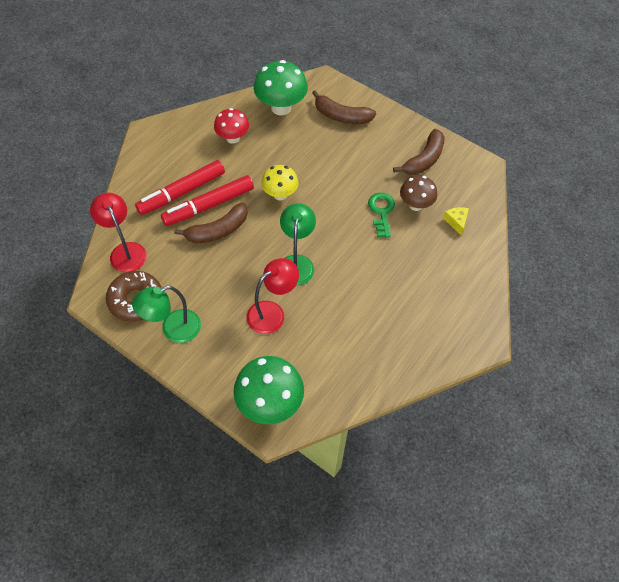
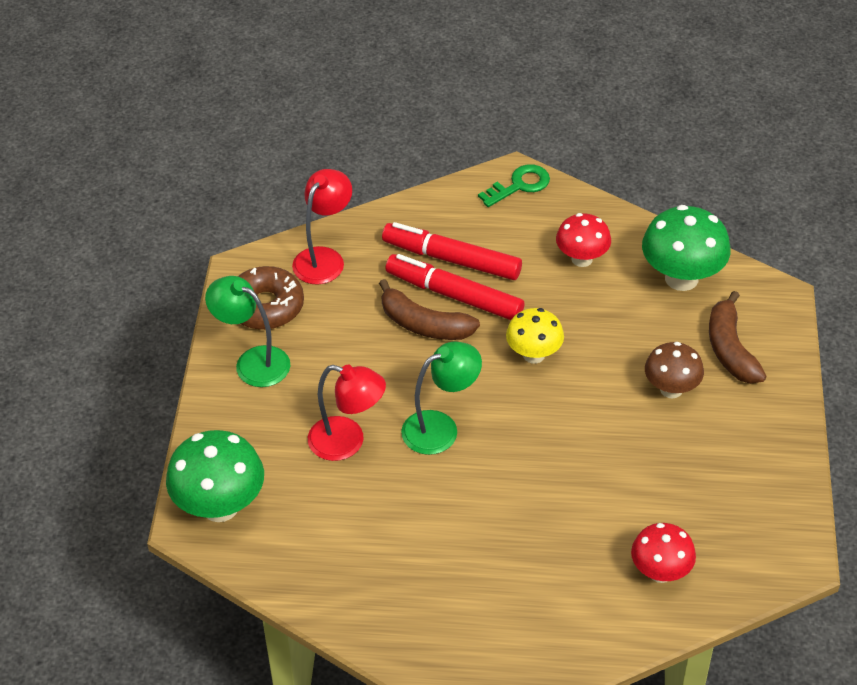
camera: 60 degrees right, 10 degrees down
(381, 212) = (601, 477): green key -> green key (519, 185)
(415, 205) = (648, 510): brown mushroom -> brown mushroom (671, 389)
(424, 159) = (740, 481): brown banana -> none
(456, 222) = (660, 572): yellow cheese -> red mushroom

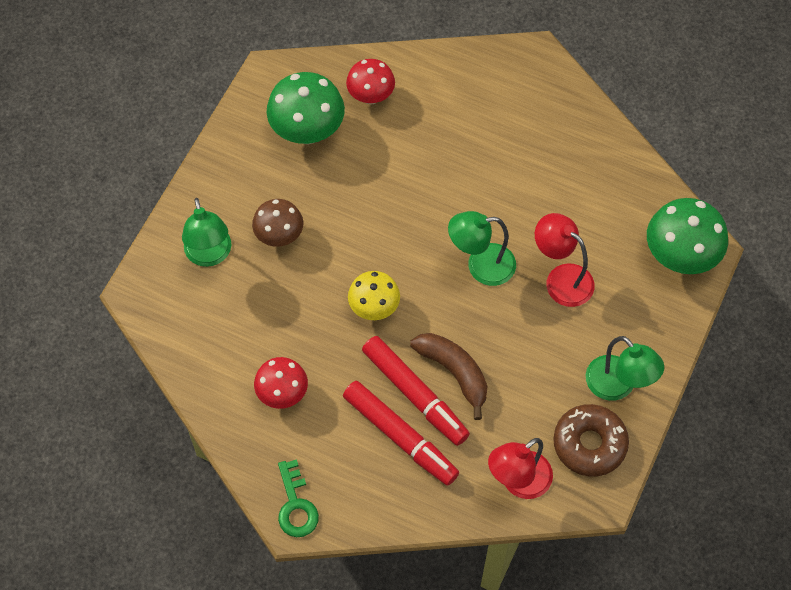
camera: 160 degrees left, 15 degrees up
(519, 185) = (296, 505): green key -> green key turned 90 degrees counterclockwise
(681, 278) = (207, 340): green mushroom -> green mushroom (307, 131)
(730, 349) = (210, 255): brown banana -> green lamp

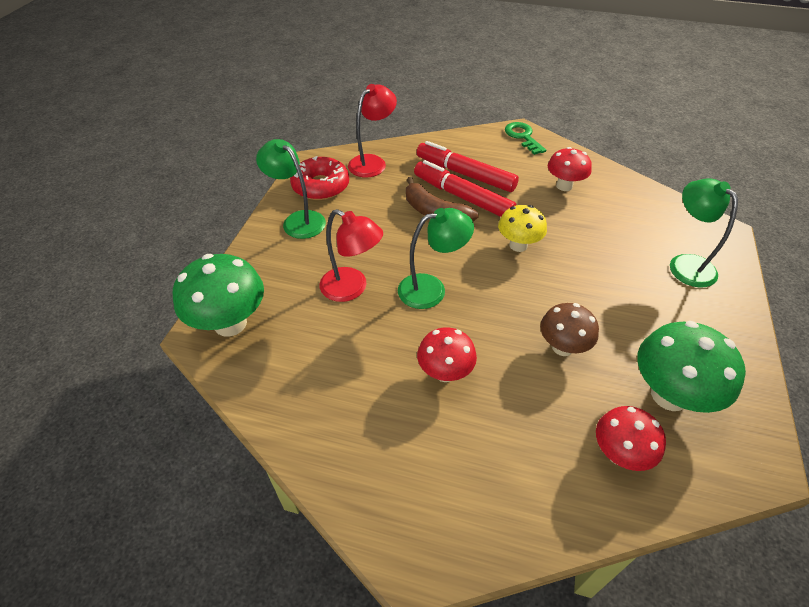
camera: 170 degrees right, 15 degrees down
(279, 236) = (633, 287): brown mushroom -> brown mushroom (562, 347)
(487, 178) = (445, 372): none -> red mushroom
(589, 444) = (321, 186): brown donut -> red donut

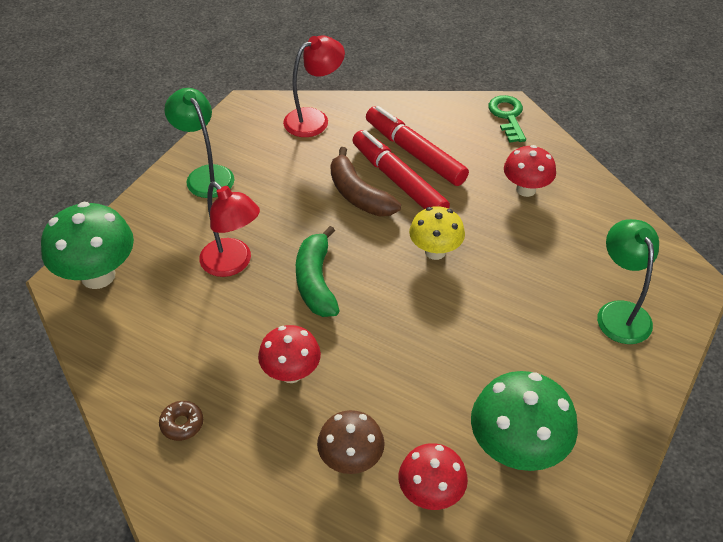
camera: 15 degrees right, 0 degrees up
(321, 186) = (245, 138): red donut -> none
(363, 444) = (182, 424): none -> brown donut
(431, 289) = (316, 282): green lamp -> green banana
(562, 347) = (427, 374): brown mushroom -> brown mushroom (351, 460)

